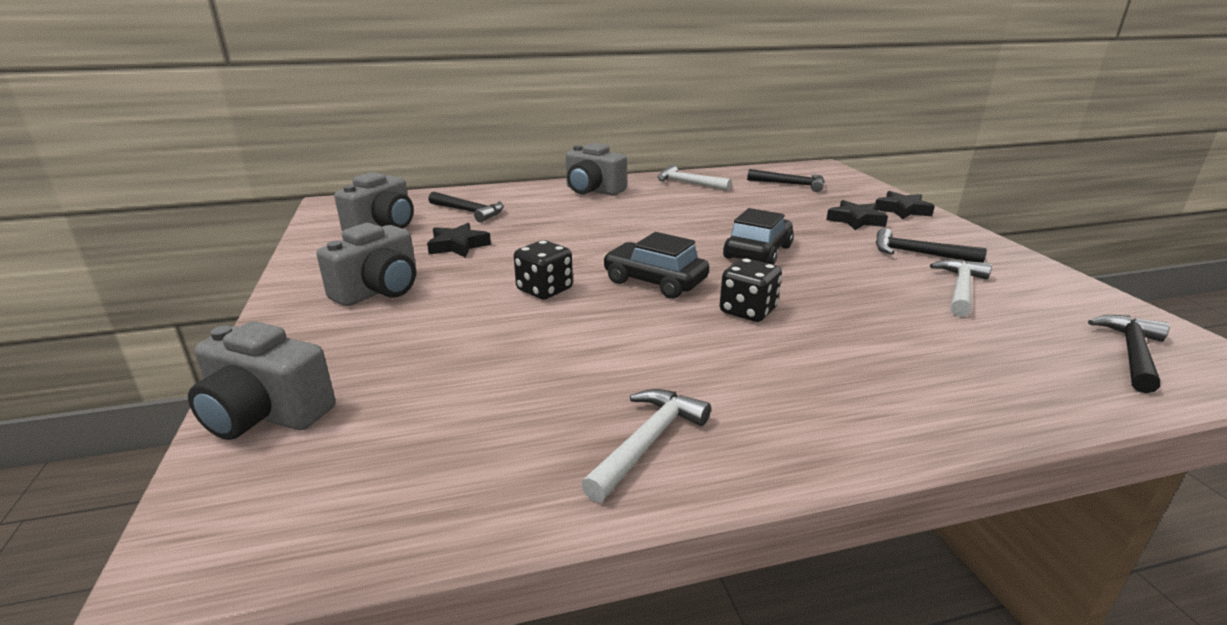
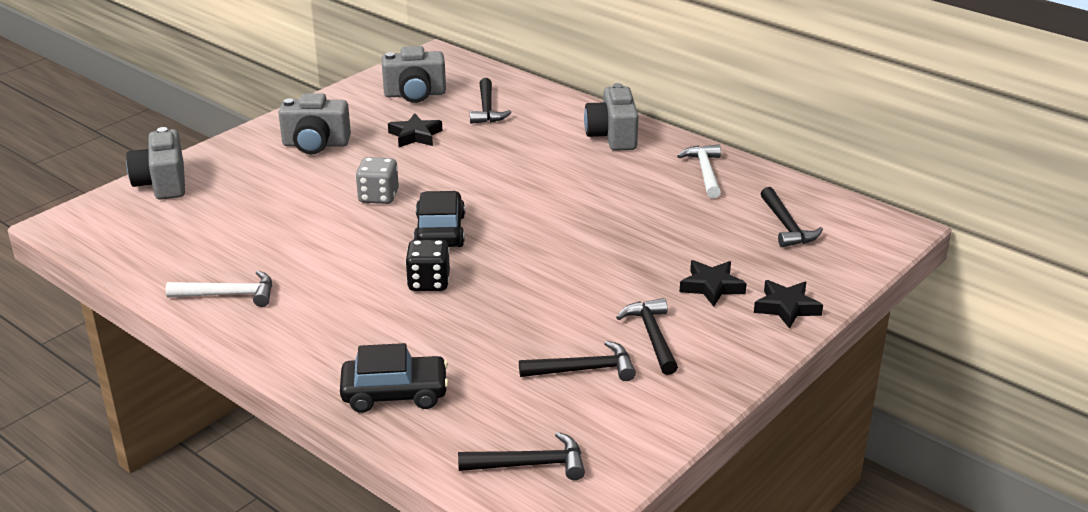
camera: 55 degrees right, 5 degrees up
(544, 290) = (378, 196): black dice -> grey dice
(758, 252) = (554, 257): black car -> black car (395, 393)
(960, 289) = (584, 369): white hammer -> black hammer

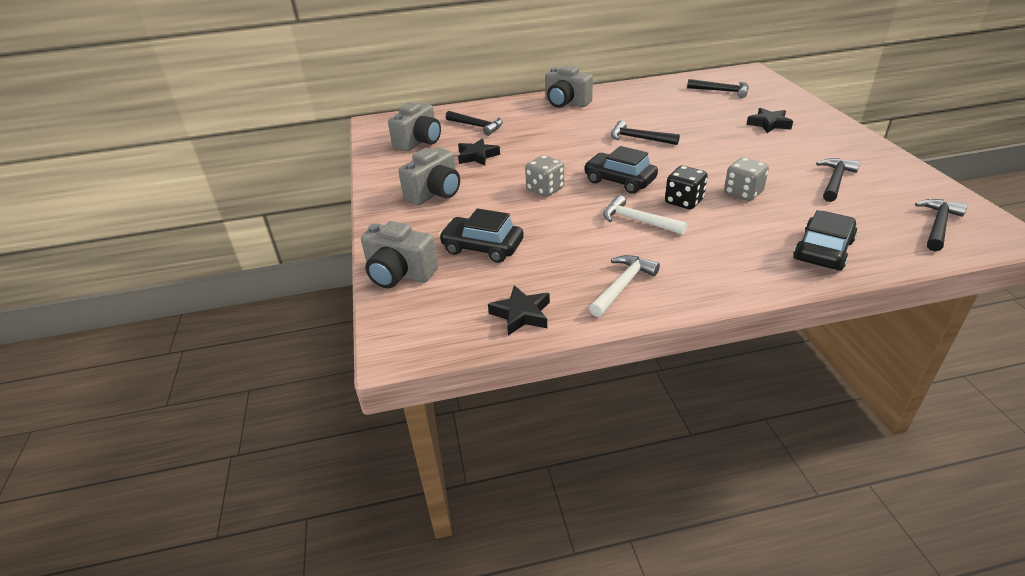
camera: 50 degrees left, 5 degrees up
(237, 204) = (482, 247): none -> black car
(485, 314) = (743, 193): none -> grey dice
(652, 336) = (810, 152): black hammer -> black hammer (638, 138)
(705, 172) = (640, 93): white hammer -> white hammer (637, 221)
(786, 308) = (807, 113): black star -> black star (521, 314)

